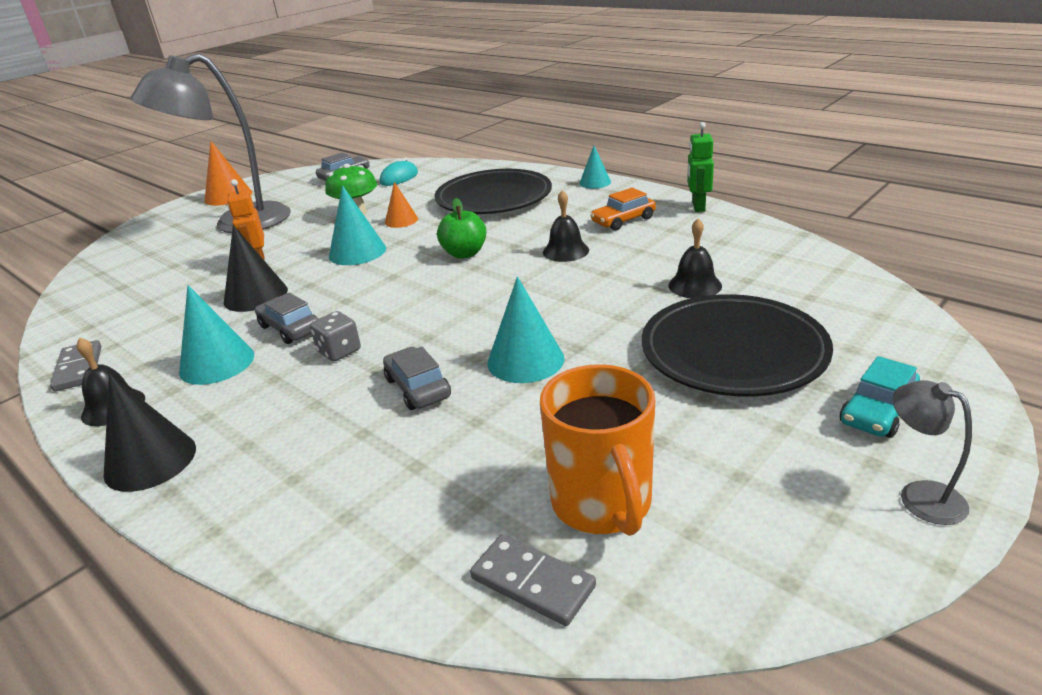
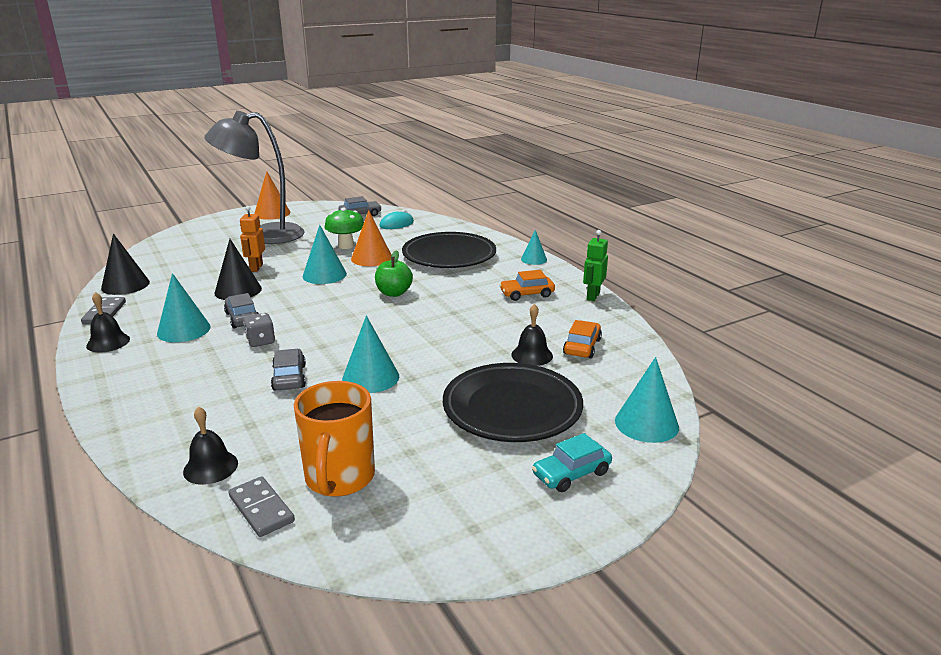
camera: 15 degrees right, 5 degrees down
(150, 461) = (107, 380): black cone -> black cone (125, 285)
(401, 220) = (371, 258): orange cone -> orange cone, size x1.59
(565, 251) = (464, 308): black bell -> black bell (210, 467)
(741, 262) = (582, 346): none -> orange car
(897, 329) = (646, 423): none -> turquoise cone
(920, 495) = (542, 532): grey lamp -> none

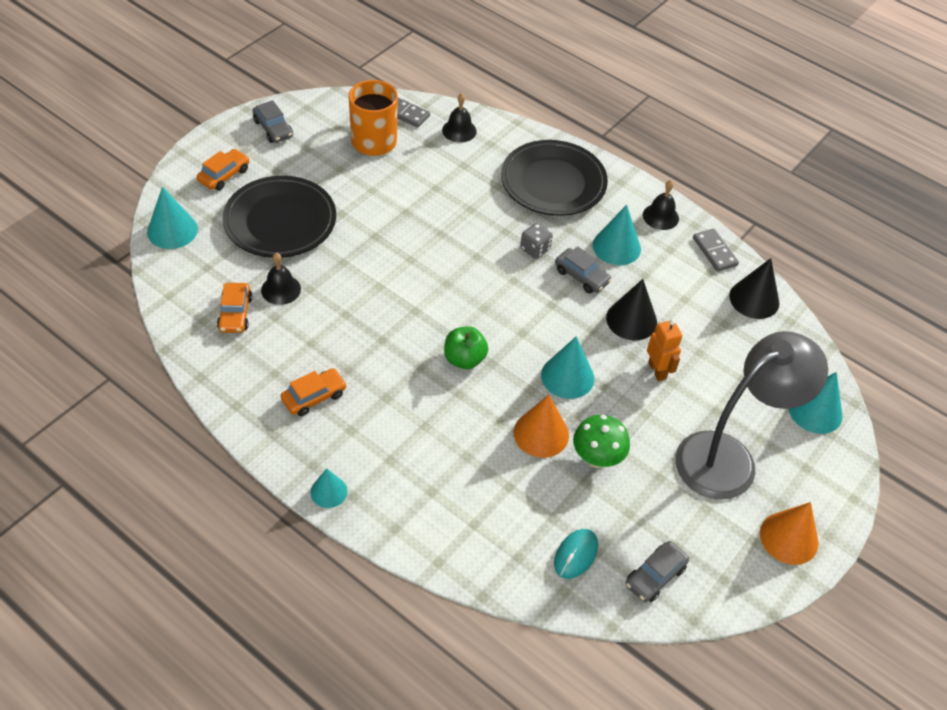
camera: 155 degrees right, 25 degrees up
(289, 377) = (473, 213): grey car -> grey car (273, 129)
(370, 377) = (408, 228): turquoise cone -> turquoise cone (815, 411)
(449, 256) = (446, 469): black plate -> black plate (553, 183)
(571, 474) = (224, 175): turquoise car -> orange car
(592, 296) = (235, 413): green robot -> none

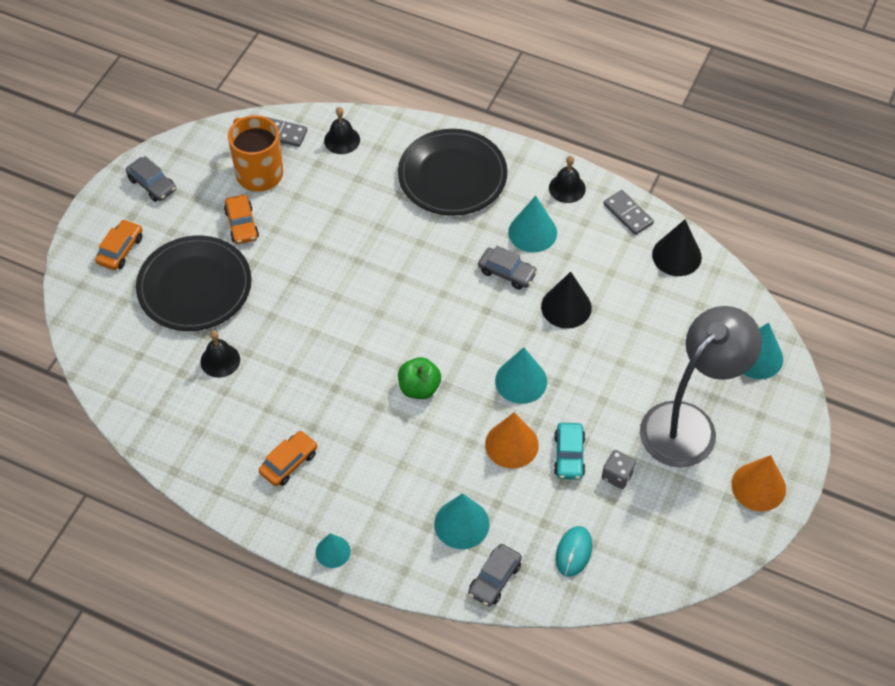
camera: 10 degrees left, 5 degrees up
(172, 230) = (90, 324): turquoise cone -> turquoise cone (461, 524)
(235, 313) = (184, 397): orange car -> orange car (242, 224)
(535, 249) = (454, 254): grey dice -> grey dice (617, 475)
(597, 458) = (569, 455): green mushroom -> turquoise car
(655, 576) = (649, 553): grey car -> grey car (494, 579)
(657, 370) = (603, 353): orange robot -> none

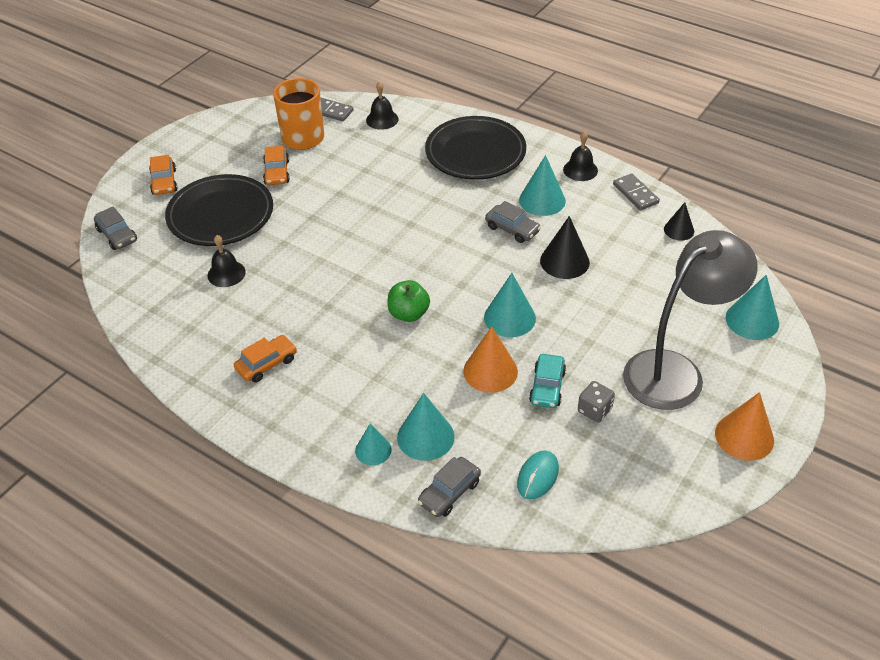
camera: 10 degrees right, 10 degrees down
(120, 250) = (164, 182): orange car -> orange car turned 135 degrees clockwise
(152, 184) = (207, 138): grey car -> grey car (117, 235)
(333, 551) = (289, 447): turquoise cone -> turquoise cone (373, 450)
(676, 256) = (679, 230): black cone -> black cone, size x0.63

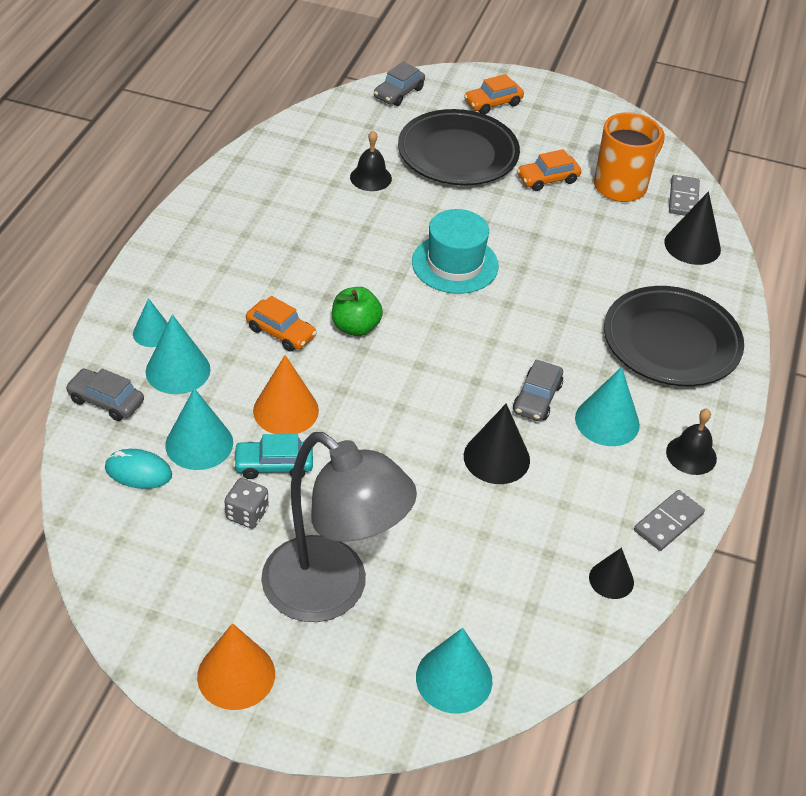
camera: 70 degrees right, 0 degrees up
(267, 364) = (251, 233): orange car -> orange car (281, 332)
(355, 243) = (455, 264): none -> turquoise hat
(382, 119) = (692, 245): black bell -> black cone
(509, 318) = (377, 416): turquoise cone -> turquoise cone (199, 443)

